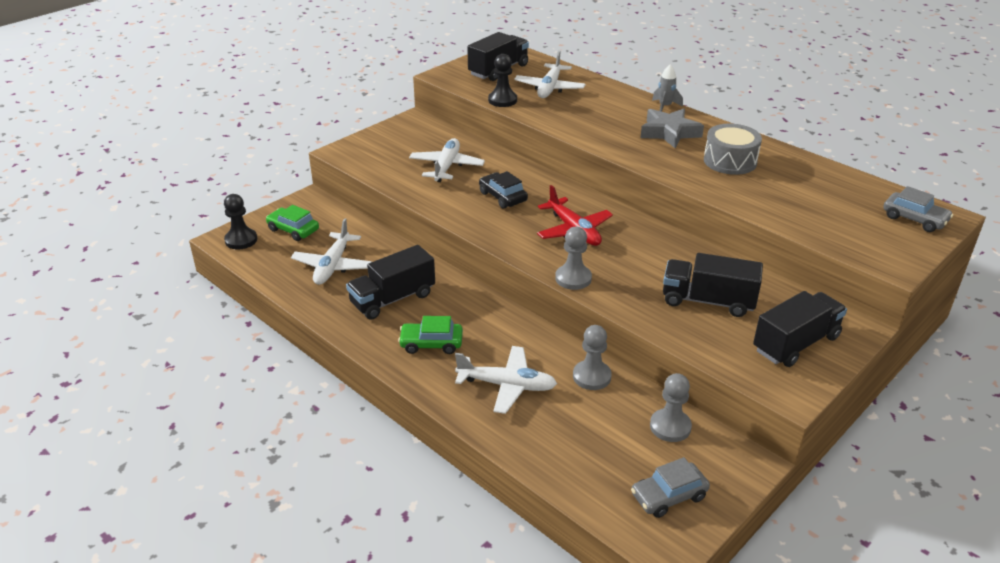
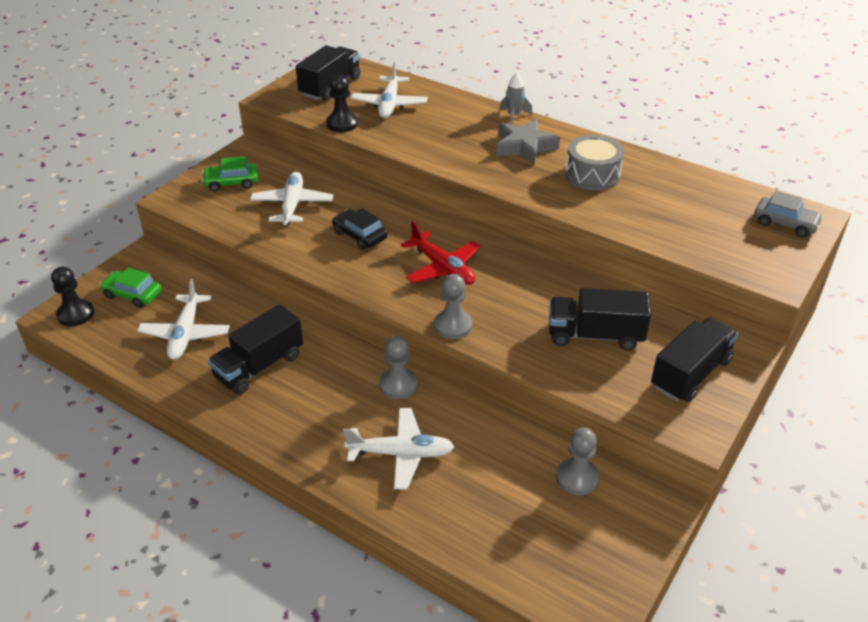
camera: 10 degrees left, 5 degrees up
(431, 344) = (311, 415): green car -> green car (231, 182)
(591, 376) = (487, 431): grey pawn -> grey pawn (398, 385)
(668, 496) = (590, 558): grey car -> none

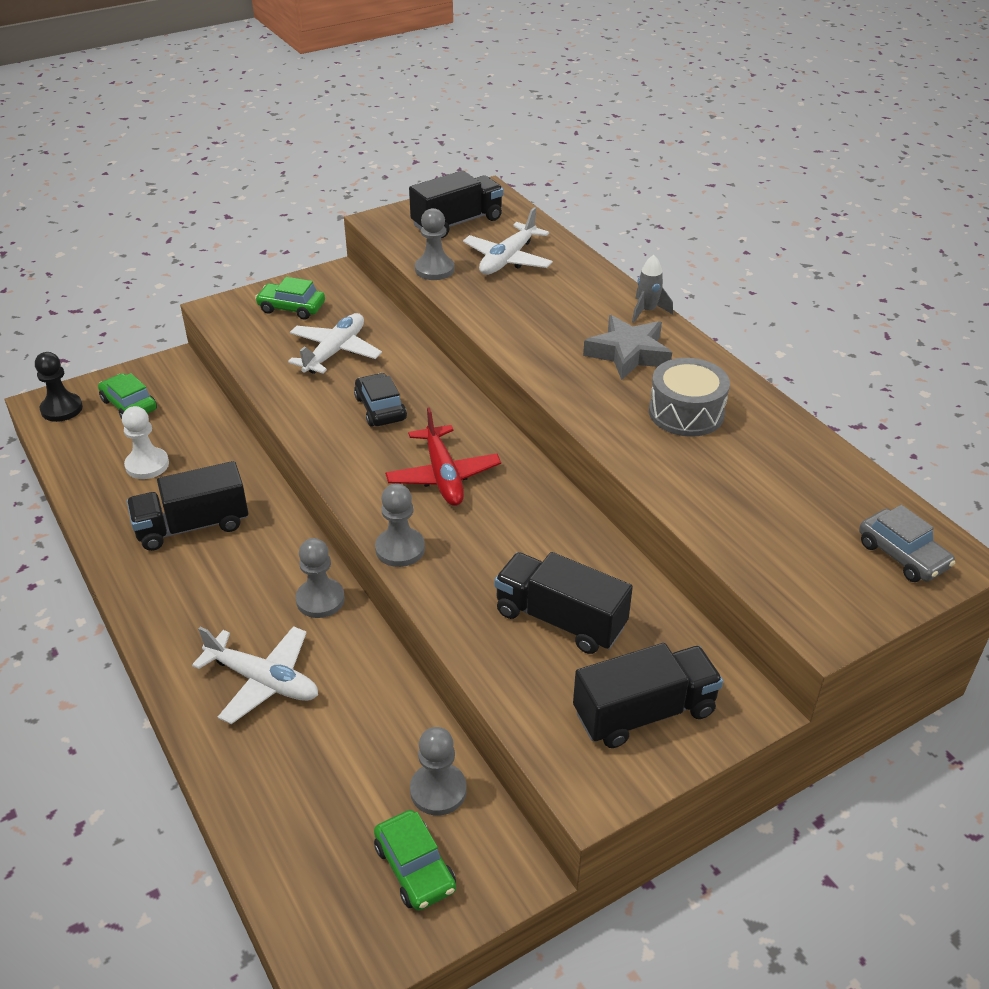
camera: 25 degrees right, 0 degrees up
(185, 334) = (147, 465): white plane -> white pawn
(342, 124) = (434, 269): black pawn -> grey pawn
(600, 532) = (415, 868): none -> green car

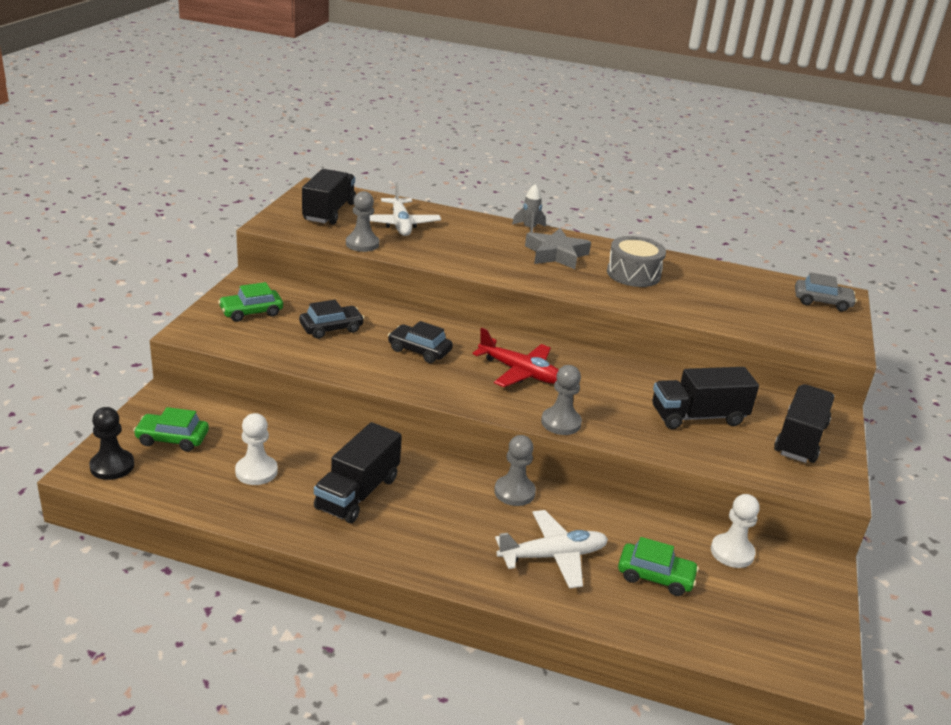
camera: 45 degrees left, 10 degrees down
(335, 352) = (331, 328): white plane -> black car
(415, 868) = (779, 597): green car -> green car (655, 576)
(438, 790) = (732, 552): grey pawn -> white pawn

